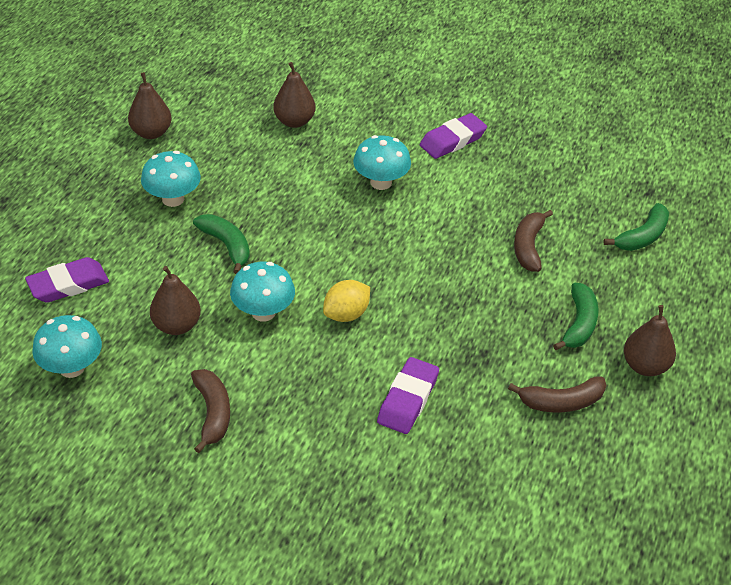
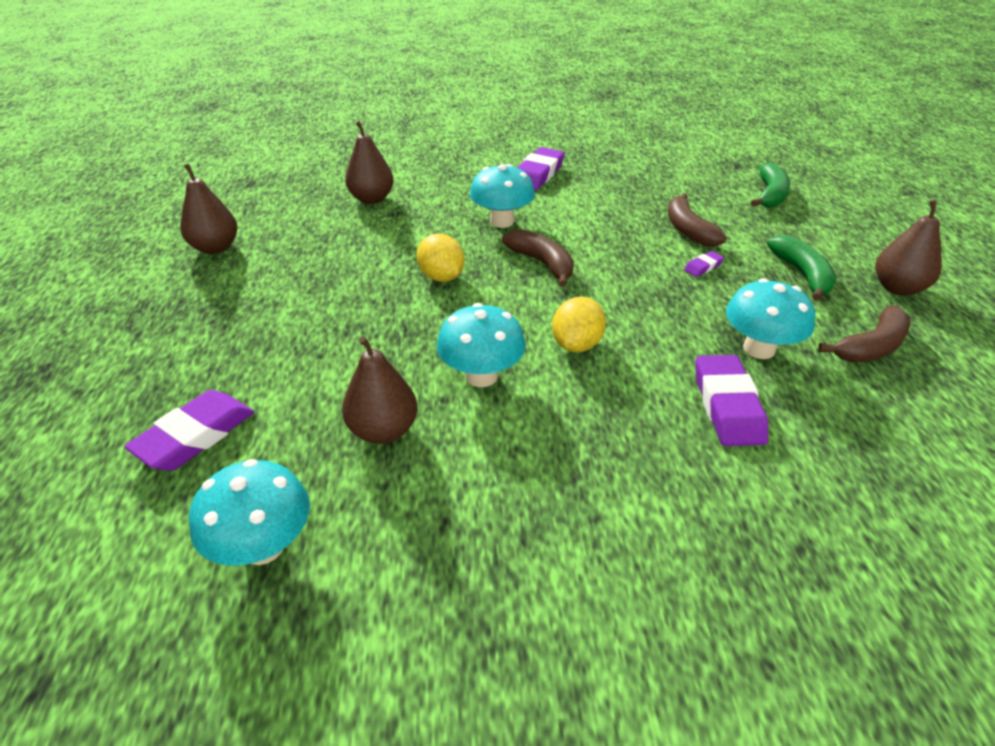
camera: 25 degrees left, 5 degrees down
(173, 199) = (283, 299): turquoise mushroom -> turquoise mushroom (759, 349)
(212, 413) = (515, 522): brown banana -> brown banana (542, 263)
(226, 246) = (383, 324): green banana -> none
(294, 220) = (441, 277): none -> yellow lemon
(504, 286) = (703, 267): none -> purple eraser

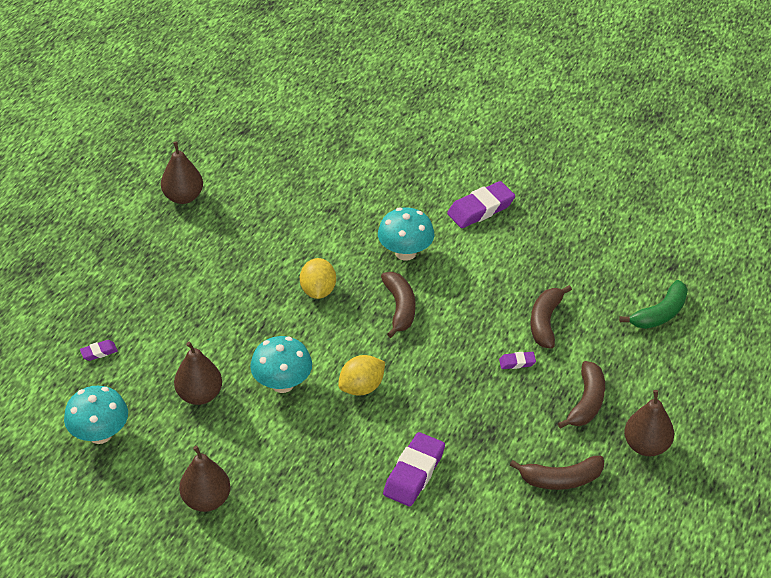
camera: 30 degrees right, 5 degrees up
(195, 436) = (99, 352): purple eraser -> purple eraser, size x0.48
(372, 199) = (324, 186): brown pear -> brown pear (206, 500)
(759, 349) = (480, 445): turquoise mushroom -> none
(802, 274) = (586, 402): green banana -> brown banana

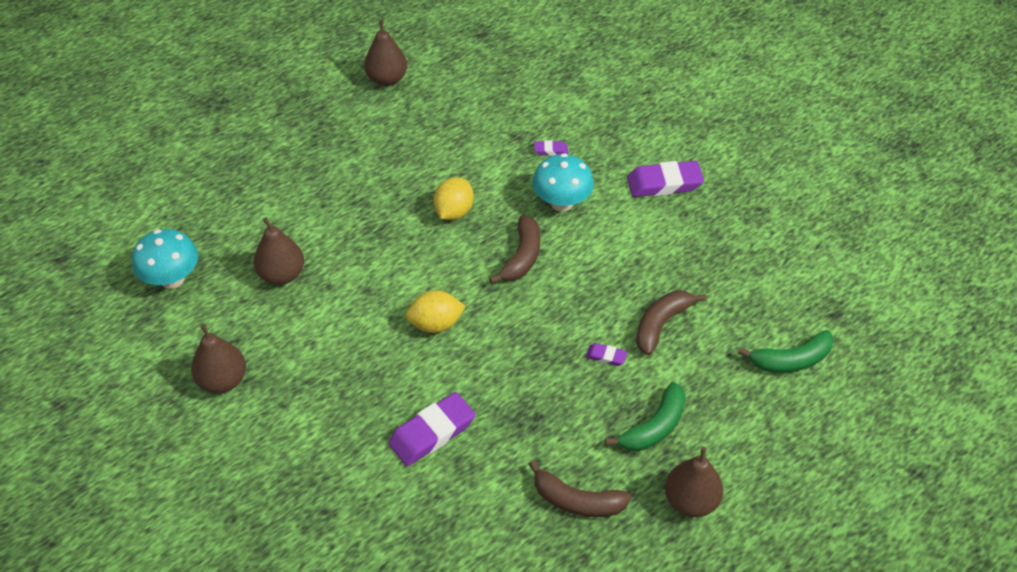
camera: 25 degrees right, 5 degrees up
(99, 352) = (221, 200): purple eraser -> purple eraser (550, 150)
(282, 384) = (363, 292): turquoise mushroom -> none
(586, 402) = (654, 427): brown banana -> green banana

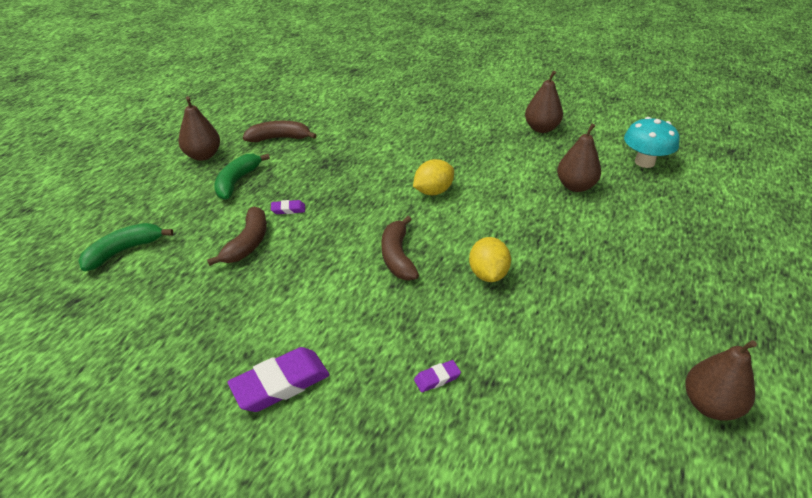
camera: 155 degrees right, 10 degrees down
(432, 433) = (389, 141): purple eraser -> none
(561, 202) = (389, 319): turquoise mushroom -> none

